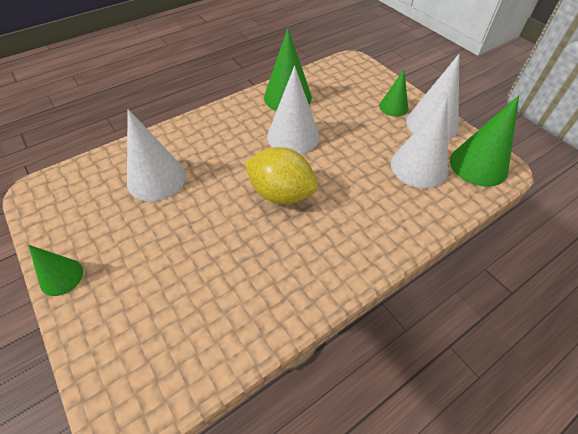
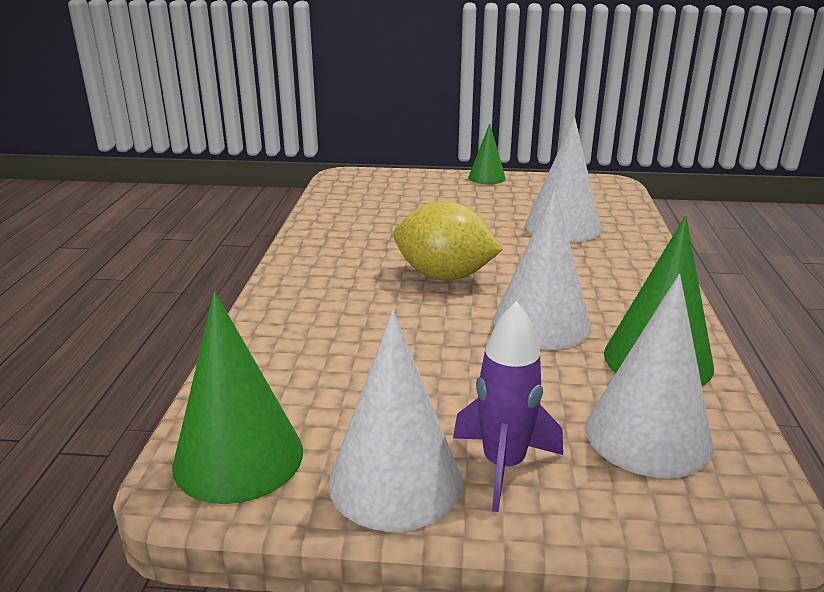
camera: 130 degrees right, 25 degrees down
(281, 193) = (444, 276): yellow lemon -> yellow lemon turned 45 degrees clockwise
(393, 107) = (503, 465): green cone -> purple rocket
(419, 167) = (332, 392): white cone -> white cone (648, 435)

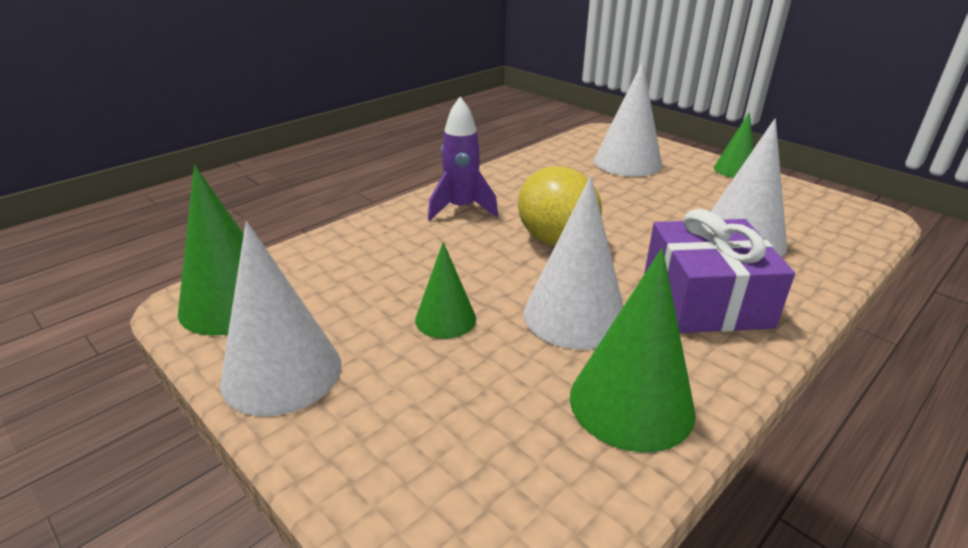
camera: 40 degrees right, 5 degrees up
(457, 370) = (445, 319): none -> green cone
(503, 465) = (360, 408): purple rocket -> purple rocket (461, 209)
(601, 275) = (706, 300): none -> purple gift
(648, 435) = (507, 460): white cone -> white cone (627, 162)

